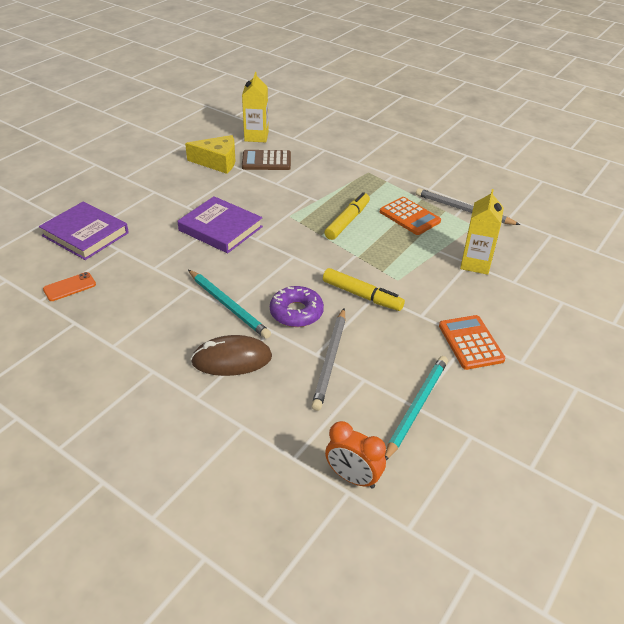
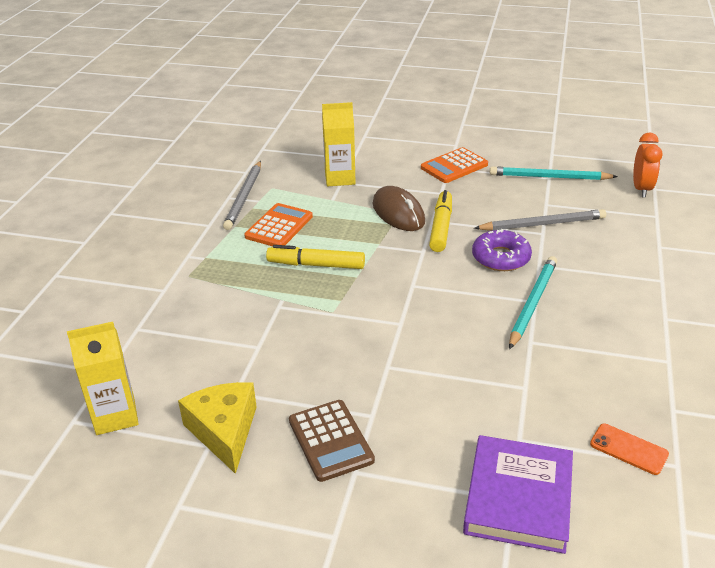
camera: 110 degrees left, 5 degrees down
(220, 228) = (401, 360): purple book -> none
(232, 359) = (599, 276): brown mouse -> brown mouse (398, 213)
(266, 161) = (197, 376): brown calculator -> brown calculator (330, 440)

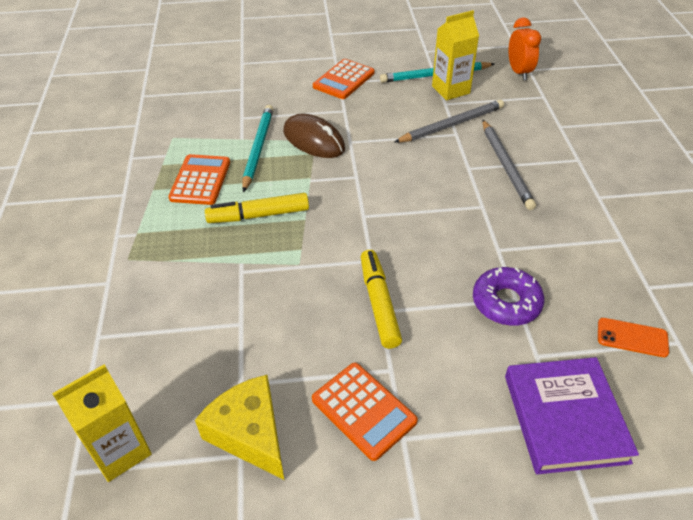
camera: 20 degrees left, 10 degrees up
(244, 197) = (148, 154): grey pencil -> grey pencil (506, 166)
(330, 440) = (363, 410): brown calculator -> orange calculator
(340, 178) = (238, 113): yellow carton -> yellow carton (450, 90)
(441, 227) = (361, 147): yellow marker -> yellow marker (379, 303)
(501, 258) = (431, 167): purple donut -> purple donut (506, 302)
(532, 303) = (481, 208): turquoise pencil -> turquoise pencil (258, 148)

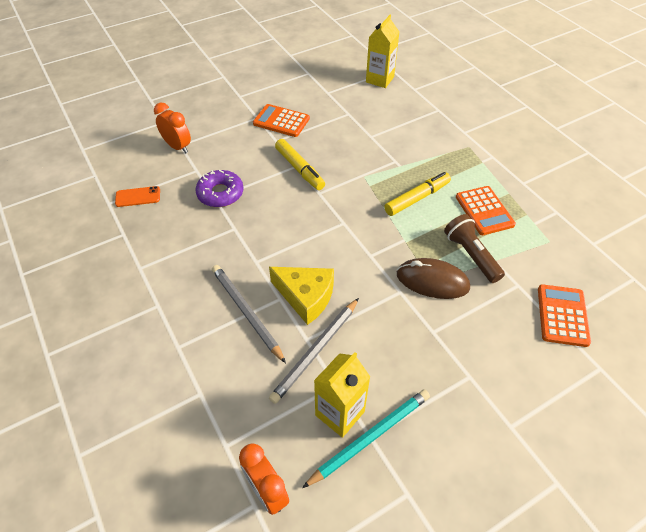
camera: 155 degrees right, 5 degrees up
(250, 433) = (329, 99): yellow cheese -> yellow cheese (306, 297)
(258, 148) = (471, 255): turquoise pencil -> brown flashlight
(344, 80) = (468, 382): orange calculator -> orange calculator (562, 315)
(565, 418) = (177, 147): purple book -> orange clock

